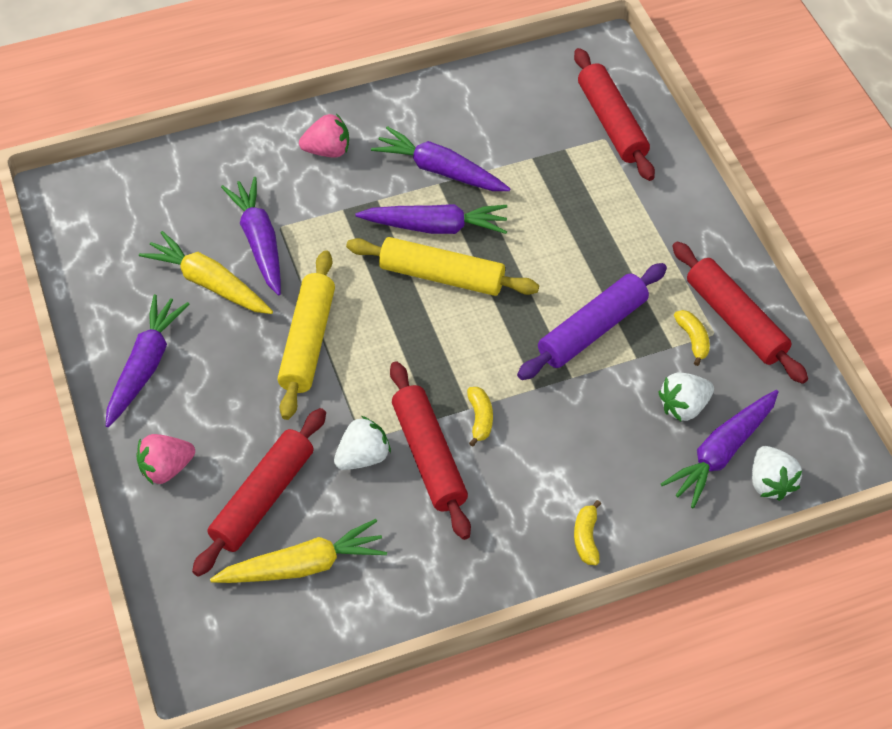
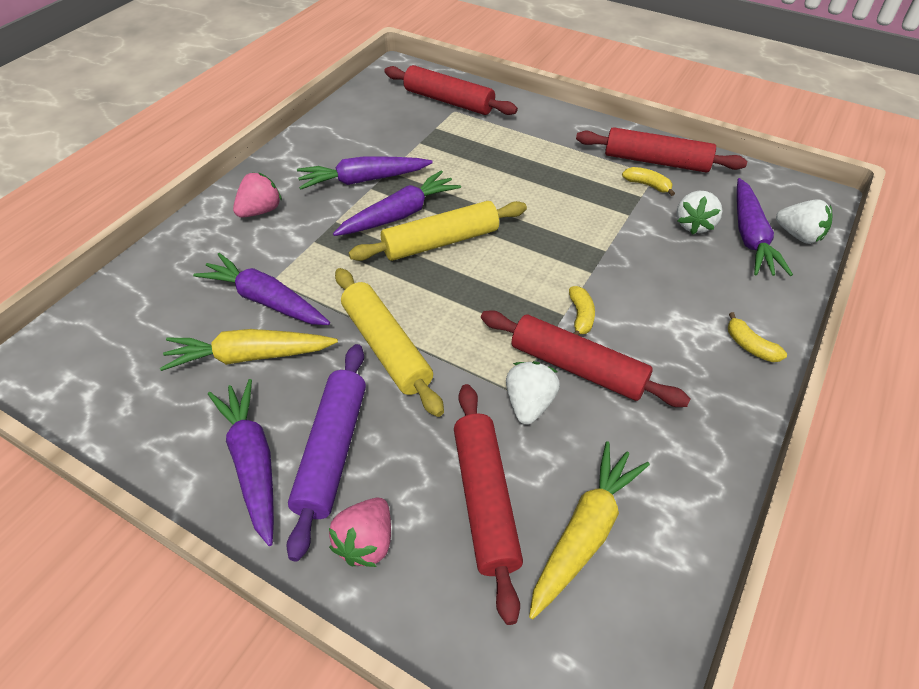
camera: 40 degrees left, 5 degrees down
(480, 419) = (580, 316): yellow banana -> yellow banana turned 45 degrees clockwise
(592, 330) = (582, 215): purple rolling pin -> purple rolling pin (332, 451)

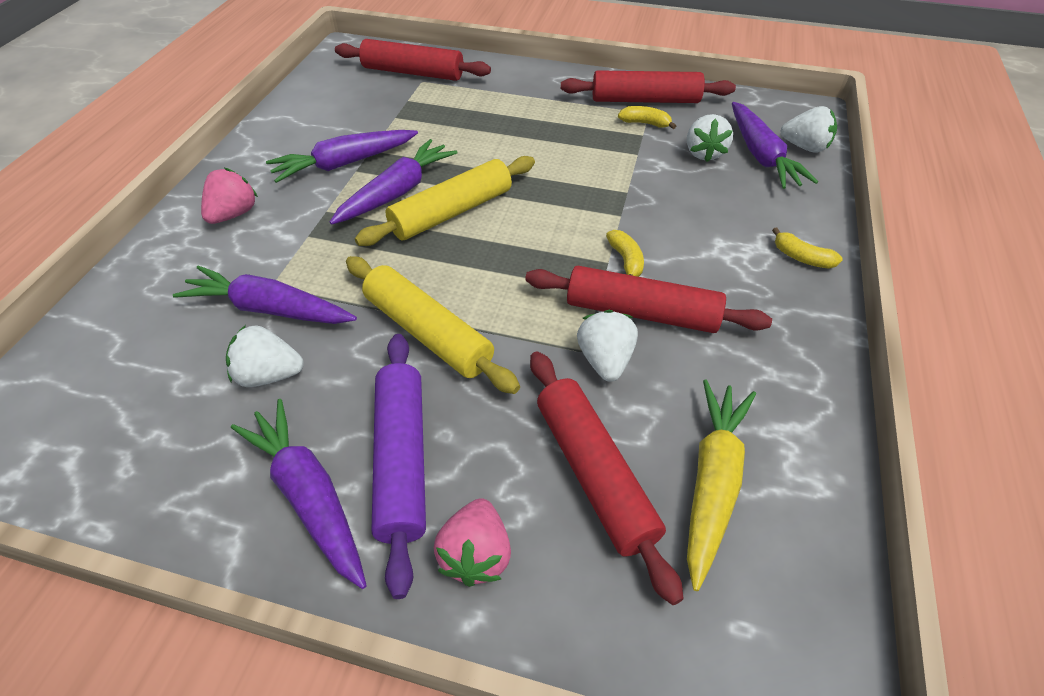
camera: 15 degrees left, 0 degrees up
(250, 356) = (269, 375): yellow carrot -> white strawberry

